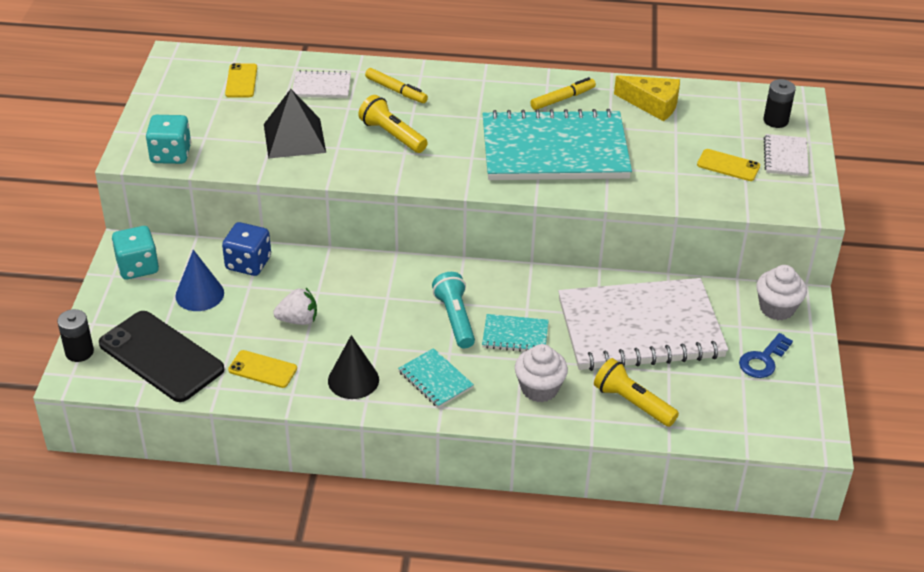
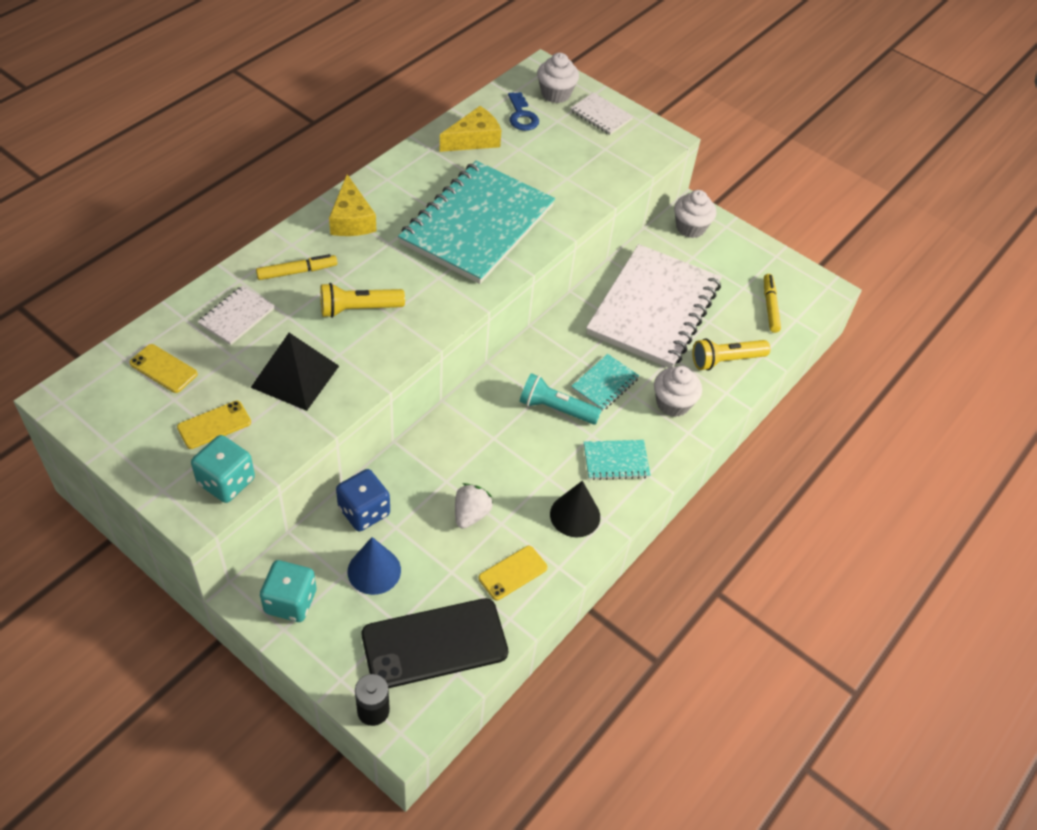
camera: 60 degrees left, 10 degrees up
(481, 89) = (352, 219): none -> yellow cheese
(562, 99) = (416, 182): yellow marker -> yellow marker (770, 306)
(728, 165) = (584, 148): yellow phone -> yellow phone (214, 425)
(763, 360) = (735, 267): blue key -> blue key (521, 116)
(775, 120) = (555, 94): black battery -> white cupcake

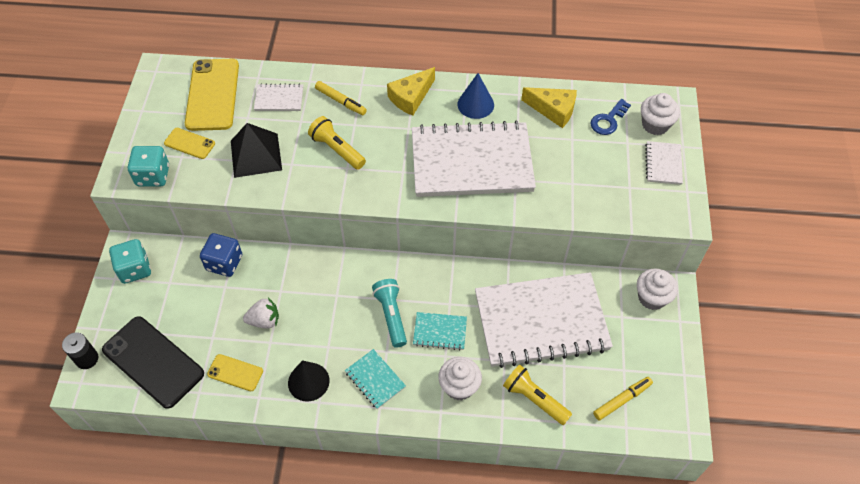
camera: 60 degrees right, 5 degrees up
(163, 368) = (212, 94): yellow phone -> yellow phone, size x1.99
(374, 570) = (184, 296): blue cone -> blue cone (475, 104)
(477, 225) = (471, 162): turquoise notebook -> white notebook

